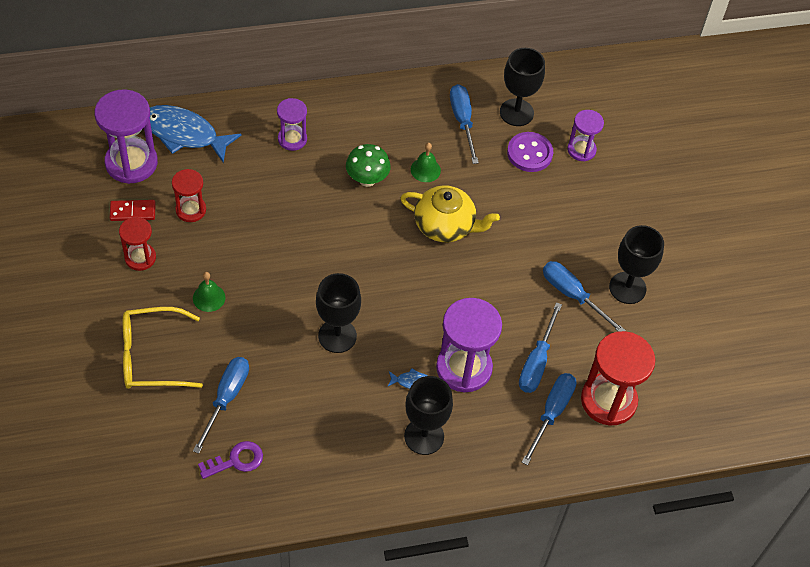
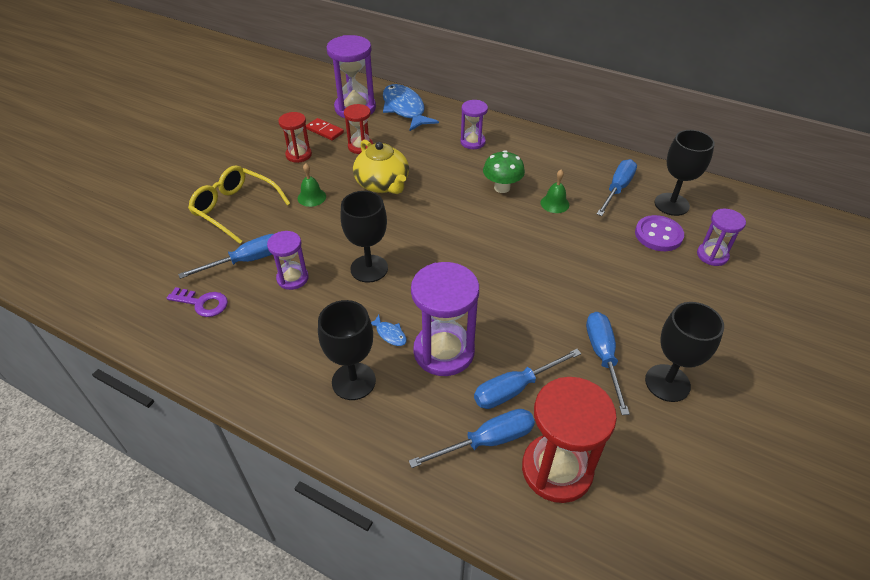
camera: 45 degrees right, 10 degrees down
(284, 387) = (292, 278): none -> purple hourglass
(445, 225) = (534, 245): yellow teapot -> yellow teapot (383, 184)

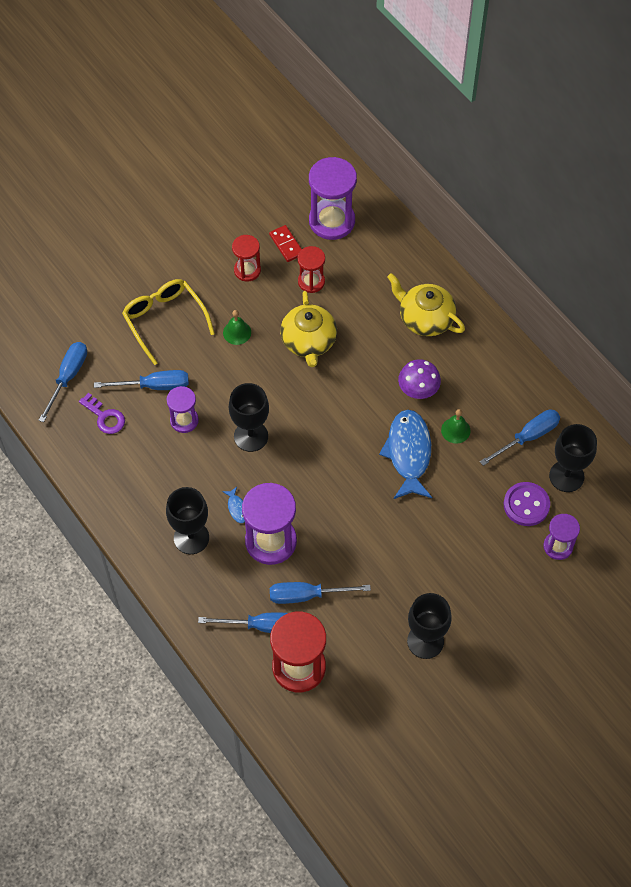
camera: 25 degrees right, 15 degrees up
(404, 109) = (382, 242): blue fish -> blue fish (408, 453)
(472, 142) = (425, 318): purple hourglass -> yellow teapot
(502, 187) = (418, 391): green mushroom -> purple mushroom
(603, 356) = (391, 598): blue screwdriver -> blue screwdriver (68, 377)

